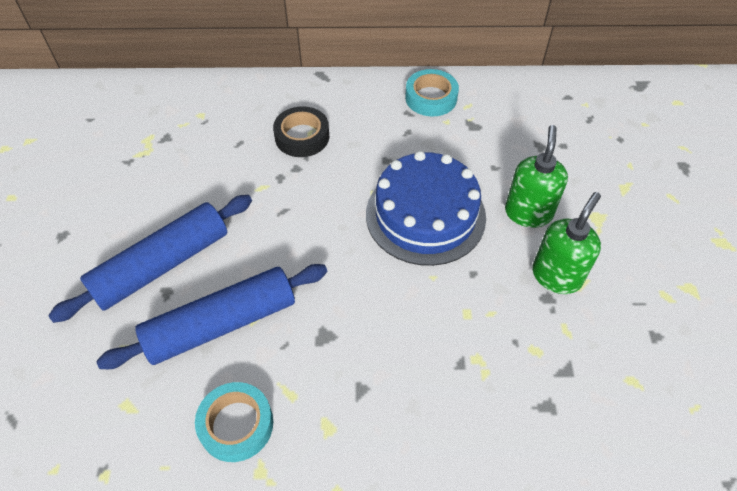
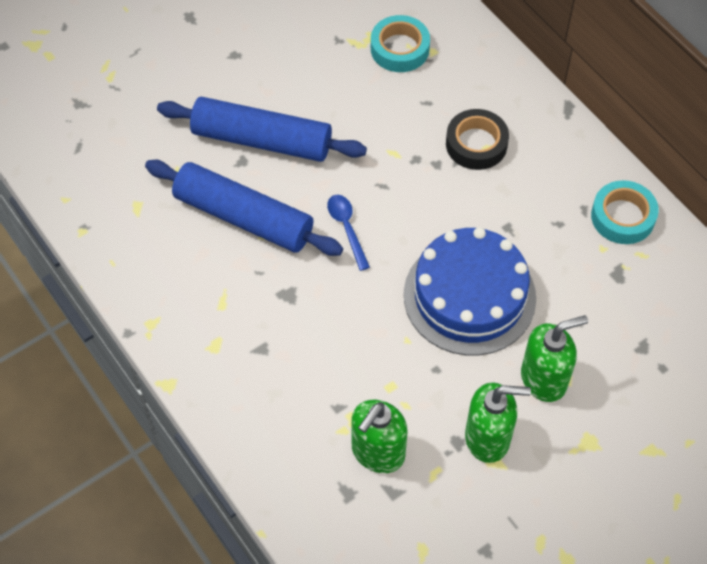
camera: 55 degrees right, 5 degrees up
(236, 424) = (173, 284): turquoise tape -> turquoise tape (399, 49)
(300, 256) = (347, 228): none -> blue spoon
(522, 359) = (377, 452): none -> green soap dispenser

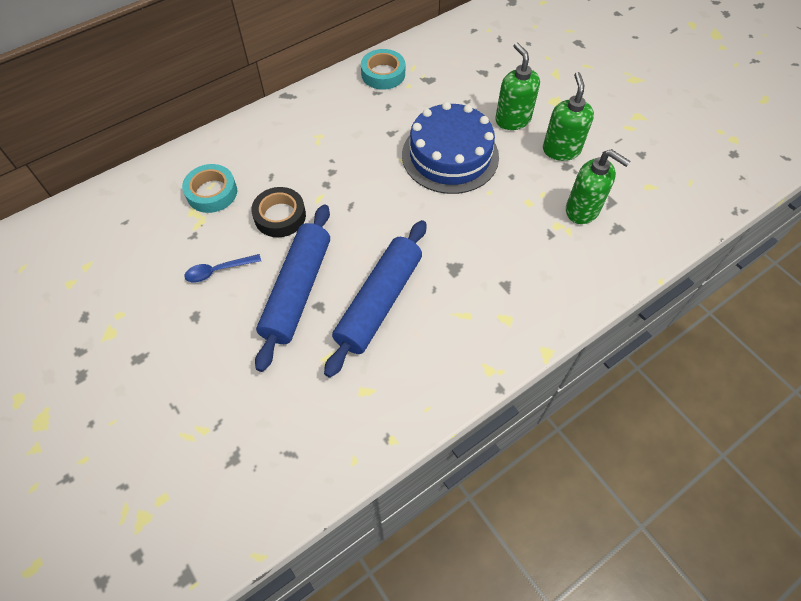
camera: 90 degrees left, 0 degrees up
(347, 228) = (391, 228): blue spoon -> blue spoon (218, 270)
(476, 144) = (315, 147): black tape -> black tape (280, 216)

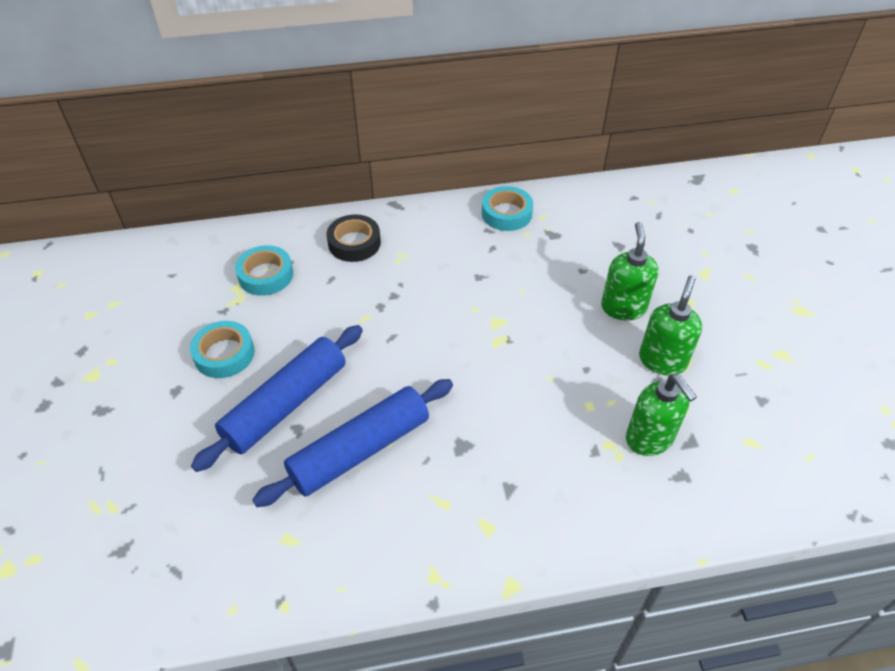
camera: 25 degrees right, 10 degrees down
(218, 270) = (224, 354): blue spoon -> turquoise tape
(280, 216) = (315, 322): black tape -> black tape (354, 243)
(450, 156) = (529, 322): blue cake -> none

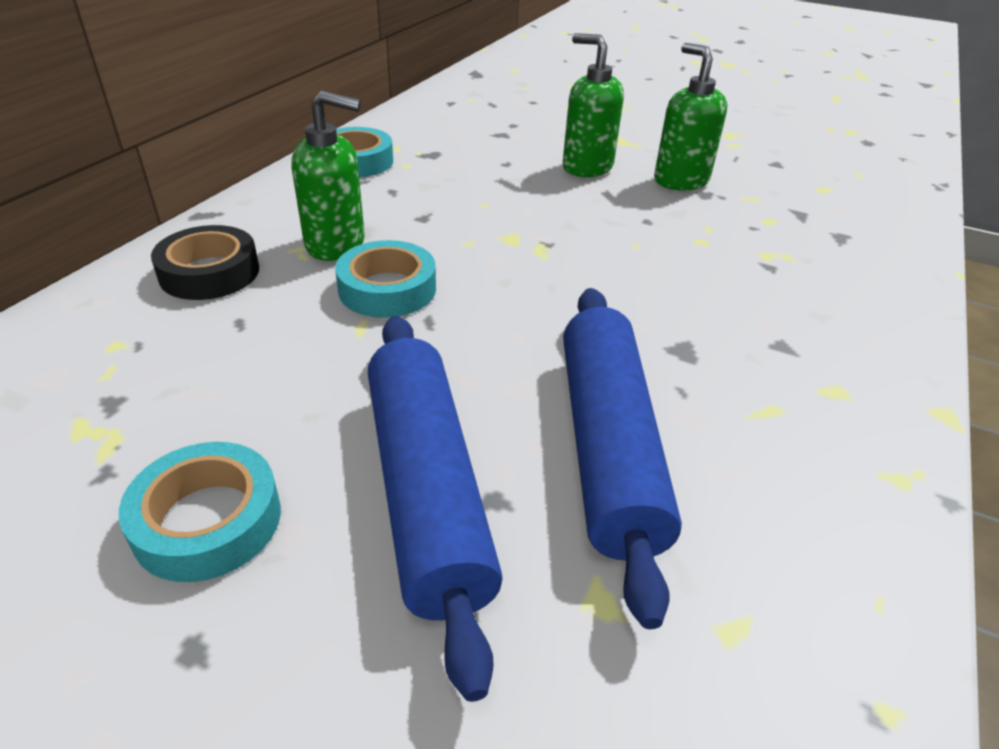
camera: 55 degrees left, 10 degrees down
(265, 275) = (116, 382): turquoise tape -> turquoise tape (387, 289)
(649, 438) = (778, 230): green soap dispenser -> green soap dispenser (336, 244)

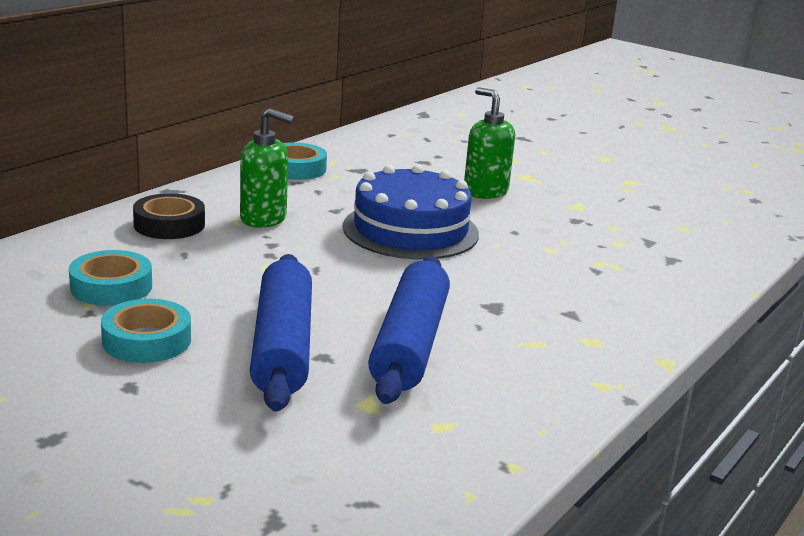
camera: 10 degrees right, 15 degrees down
(387, 289) = (293, 248): turquoise tape -> turquoise tape (111, 287)
(526, 236) = (410, 230): none -> blue cake
(680, 181) = (560, 209): green soap dispenser -> none

